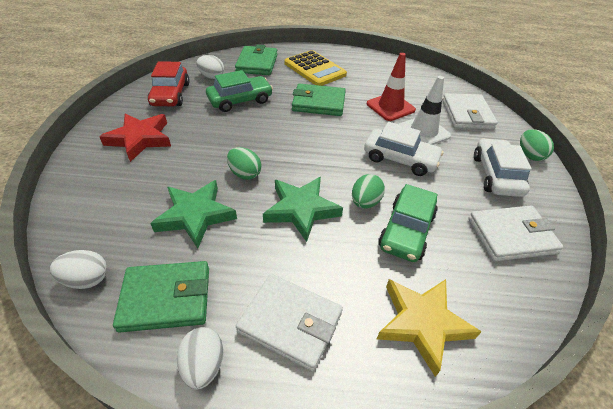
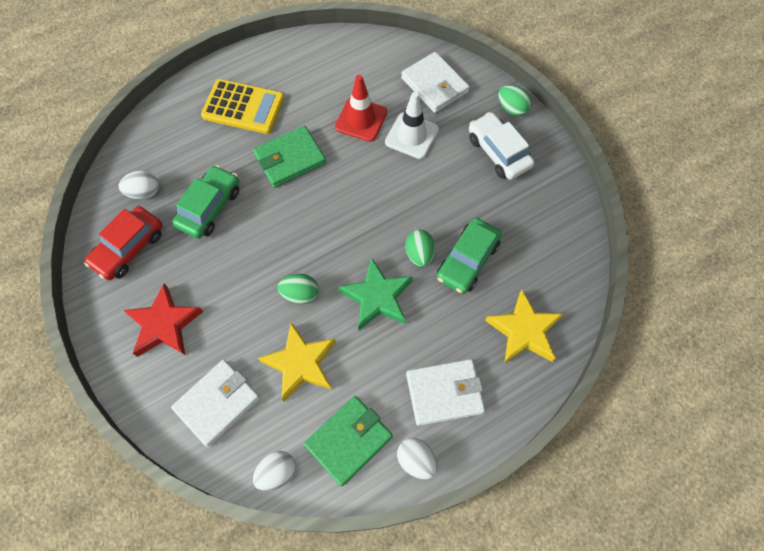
camera: 35 degrees left, 20 degrees up
(171, 94) = (128, 248): red car -> red car turned 75 degrees clockwise
(195, 215) = (300, 363): green star -> yellow star
(257, 63) = (173, 138): green wallet -> none
(400, 159) = (414, 185): white car -> none
(406, 231) = (467, 260): green car -> green car turned 45 degrees clockwise
(511, 236) = (540, 212): white wallet -> white wallet (217, 403)

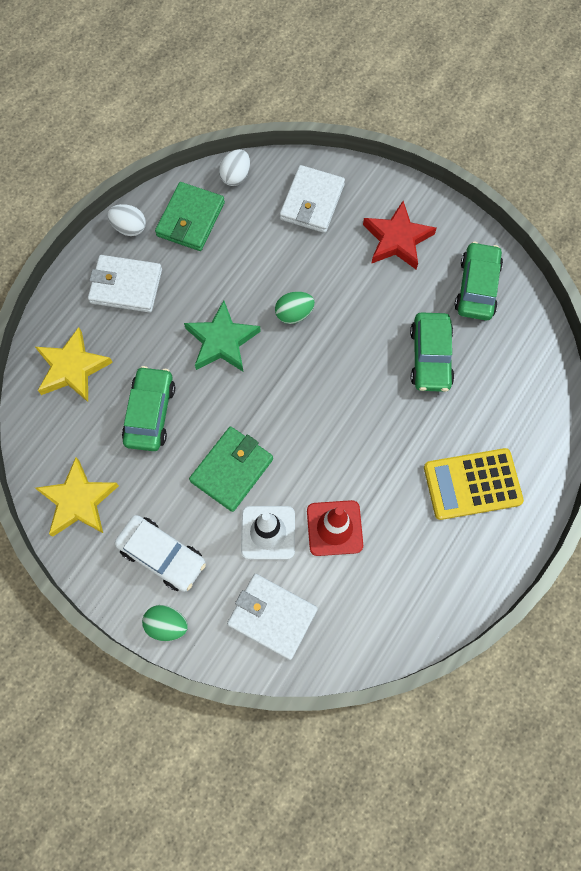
camera: 155 degrees right, 5 degrees up
(128, 248) = (476, 287): red car -> green car
(144, 192) = (504, 344): white egg -> none
(290, 159) = (383, 444): green wallet -> green wallet (232, 470)
(300, 363) = (261, 258): yellow star -> yellow star (78, 501)
(419, 254) = (200, 399): green egg -> none
(444, 393) = (126, 286): white wallet -> white wallet turned 45 degrees clockwise

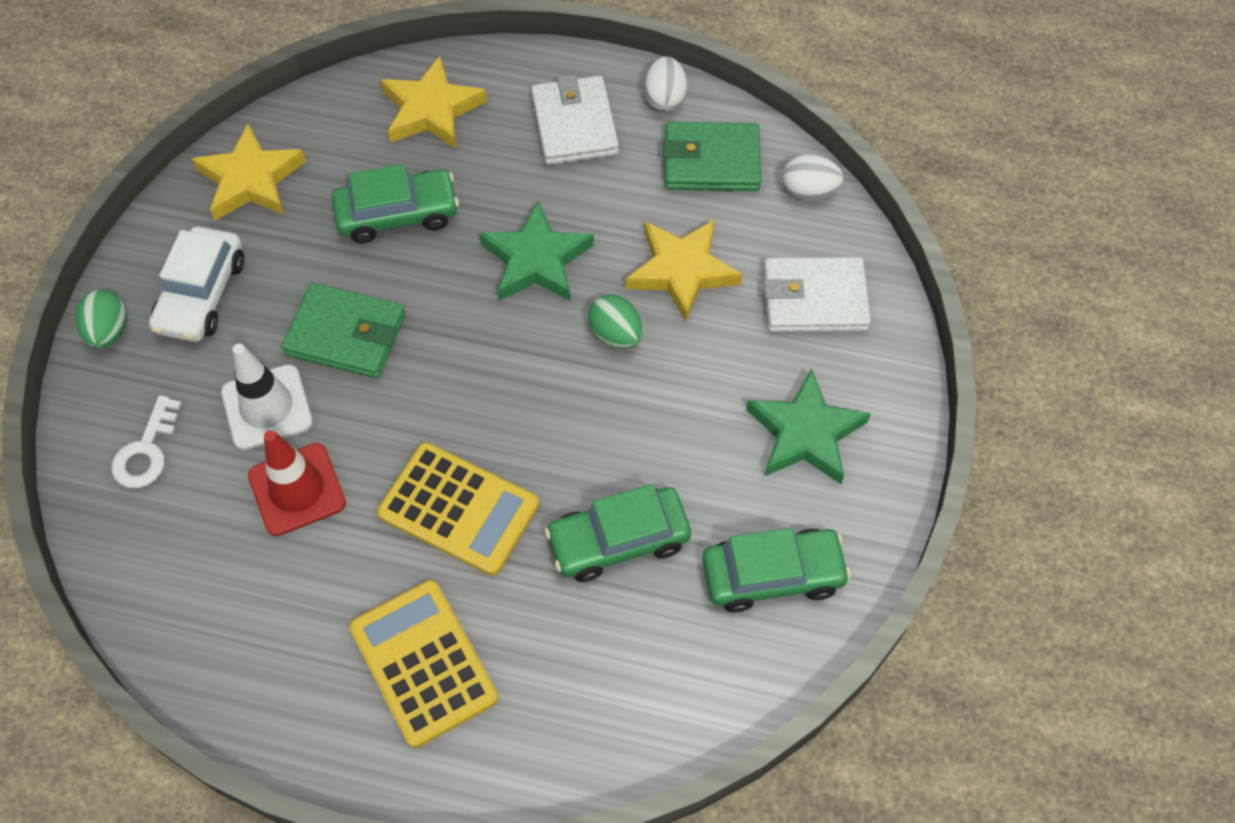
camera: 70 degrees right, 10 degrees down
(264, 263) = (682, 271): none -> yellow star
(272, 617) = (147, 451): white wallet -> white key
(381, 437) = (458, 509): none -> yellow calculator
(397, 239) = (805, 433): red star -> green star

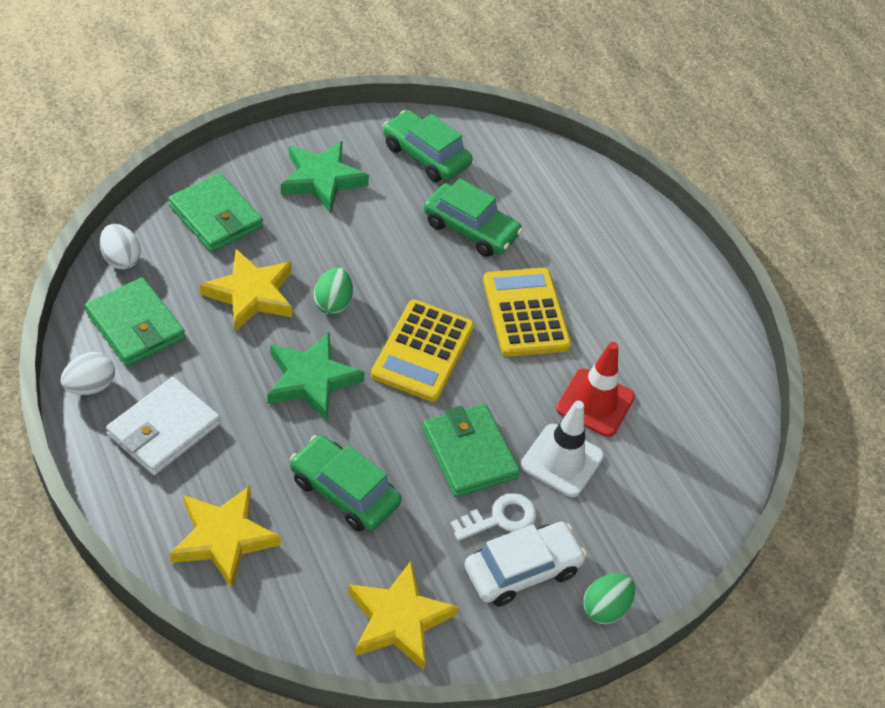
camera: 135 degrees left, 10 degrees down
(147, 451) = (655, 507): white key -> white key (500, 518)
(424, 663) = (623, 275): yellow calculator -> yellow calculator (423, 351)
(814, 299) = (216, 217): white wallet -> green wallet

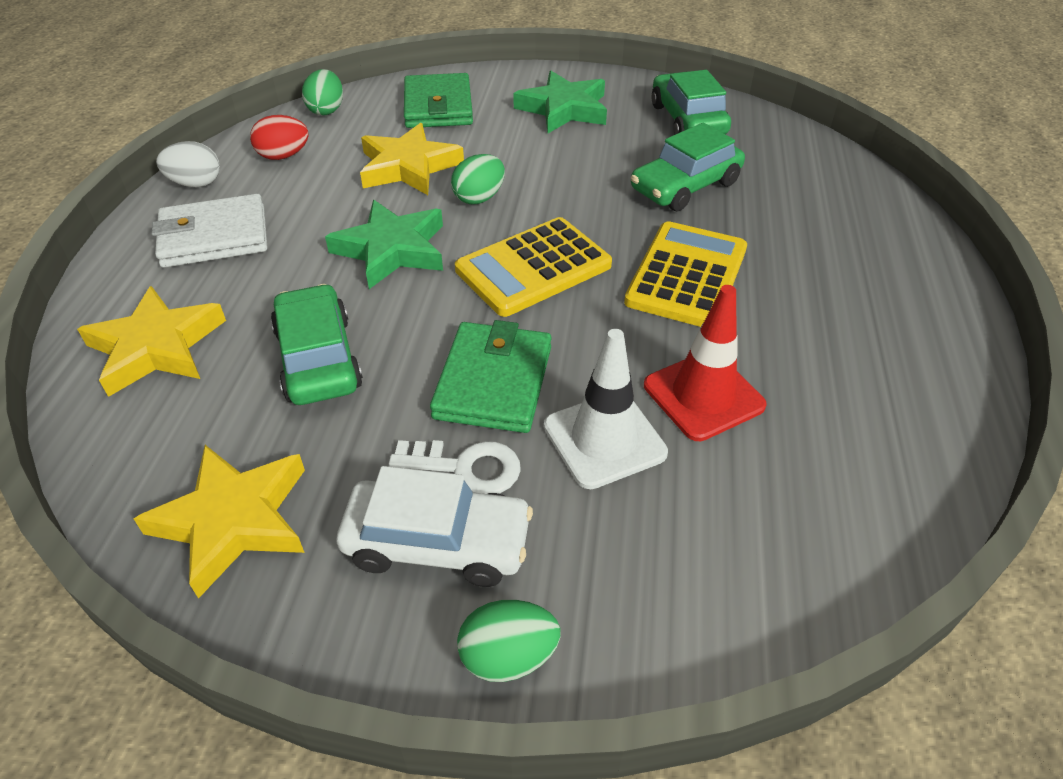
camera: 40 degrees right, 5 degrees down
(121, 259) = (326, 110): white egg -> green egg
(135, 326) = (283, 156): green wallet -> red egg
(471, 229) = (685, 186): green car -> green car turned 75 degrees clockwise

